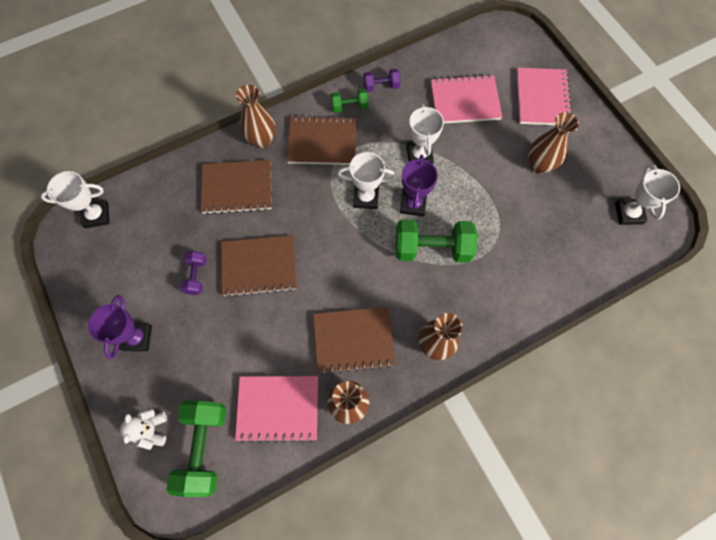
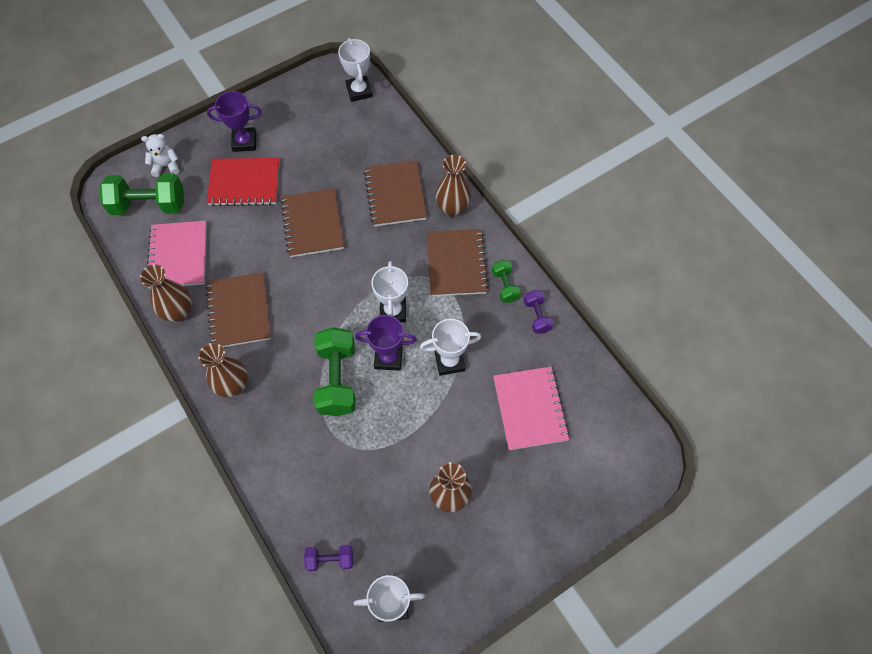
camera: 85 degrees right, 5 degrees down
(194, 337) = (244, 183): none -> red notebook
(196, 276) = (302, 176): purple dumbbell -> purple dumbbell (330, 559)
(542, 98) = (548, 502): pink notebook -> none

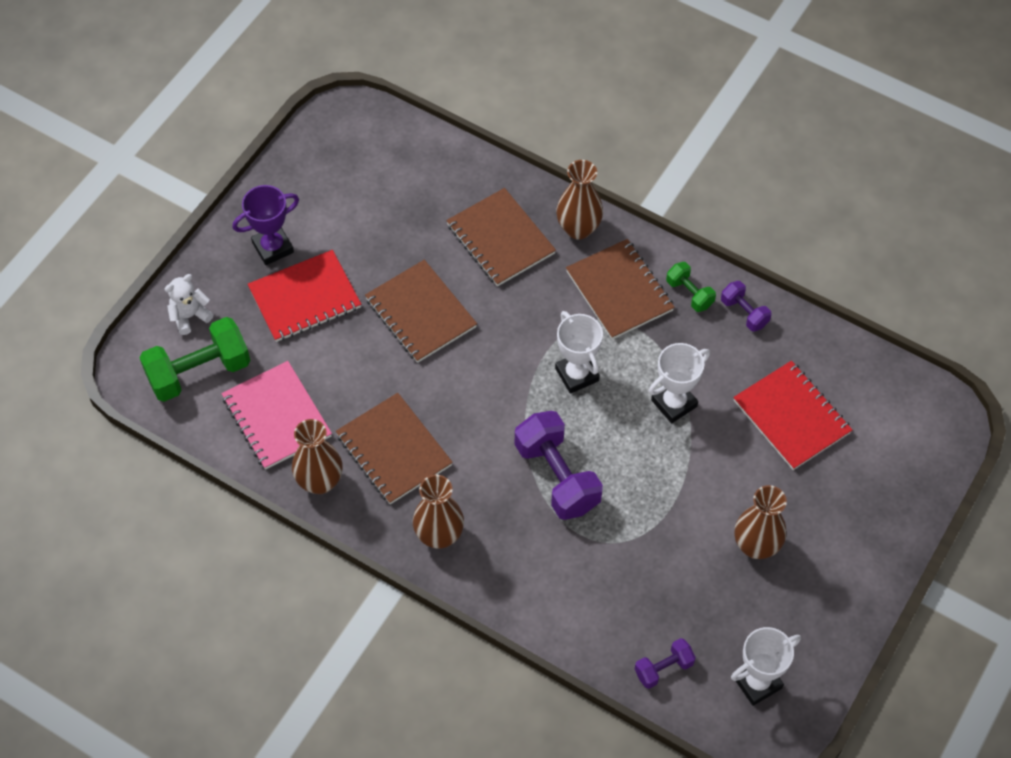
camera: 25 degrees left, 5 degrees down
(337, 379) = (557, 477): green dumbbell -> purple dumbbell
(359, 91) = (380, 129): white trophy -> none
(388, 357) = (602, 428): purple trophy -> none
(529, 409) = (791, 417): pink notebook -> red notebook

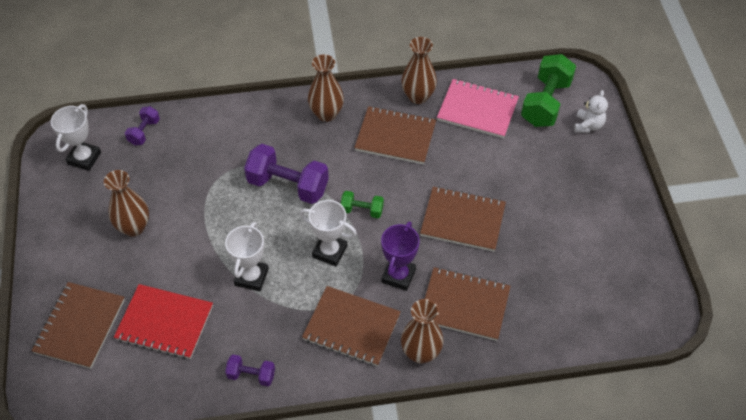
camera: 140 degrees right, 5 degrees down
(273, 247) = (594, 195): purple trophy -> purple trophy (398, 276)
(305, 298) = (539, 180): red notebook -> none
(689, 294) = (301, 361): green dumbbell -> green dumbbell (362, 210)
(877, 472) = (80, 326): none -> brown notebook

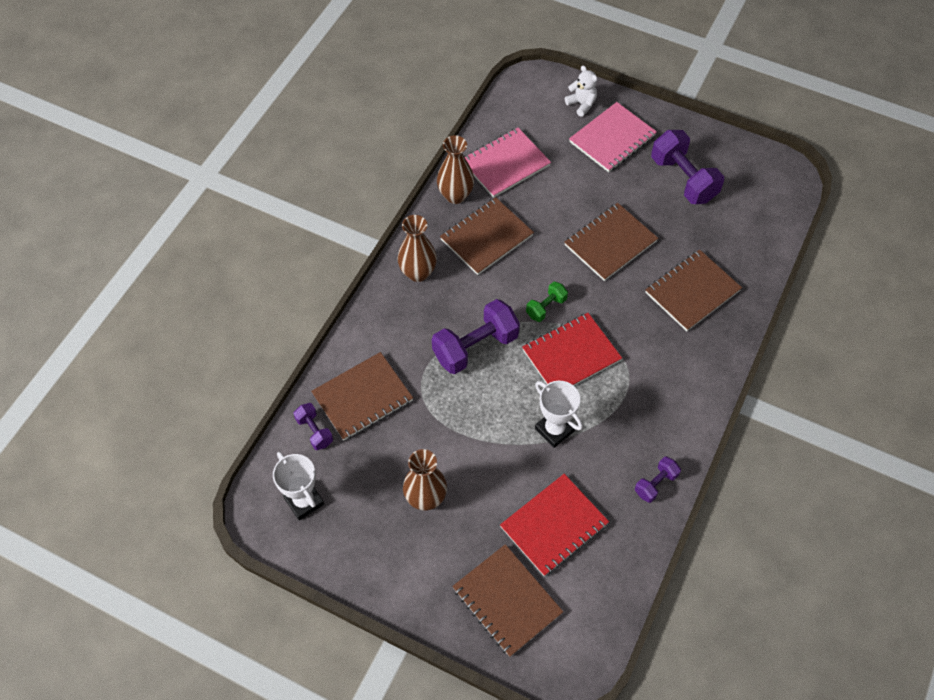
camera: 55 degrees left, 5 degrees up
(330, 251) = (571, 355): white trophy -> red notebook
(351, 327) = (658, 382): brown notebook -> brown notebook (362, 397)
(398, 276) = (632, 320): purple trophy -> none
(420, 353) = (716, 348): brown vase -> none
(545, 103) = (536, 115): green dumbbell -> none
(572, 165) = (612, 139): none -> pink notebook
(578, 237) = (683, 179): none -> purple dumbbell

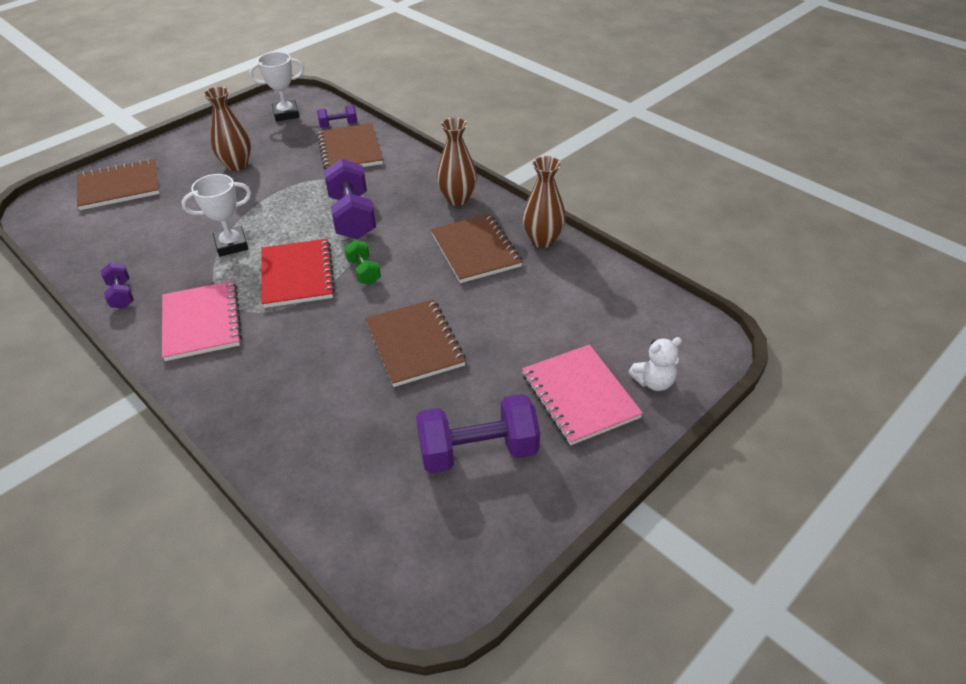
camera: 110 degrees right, 15 degrees down
(505, 164) = (572, 287): pink notebook -> pink notebook (201, 322)
(554, 525) = (149, 223): red notebook -> none
(692, 292) = (302, 398): brown notebook -> none

